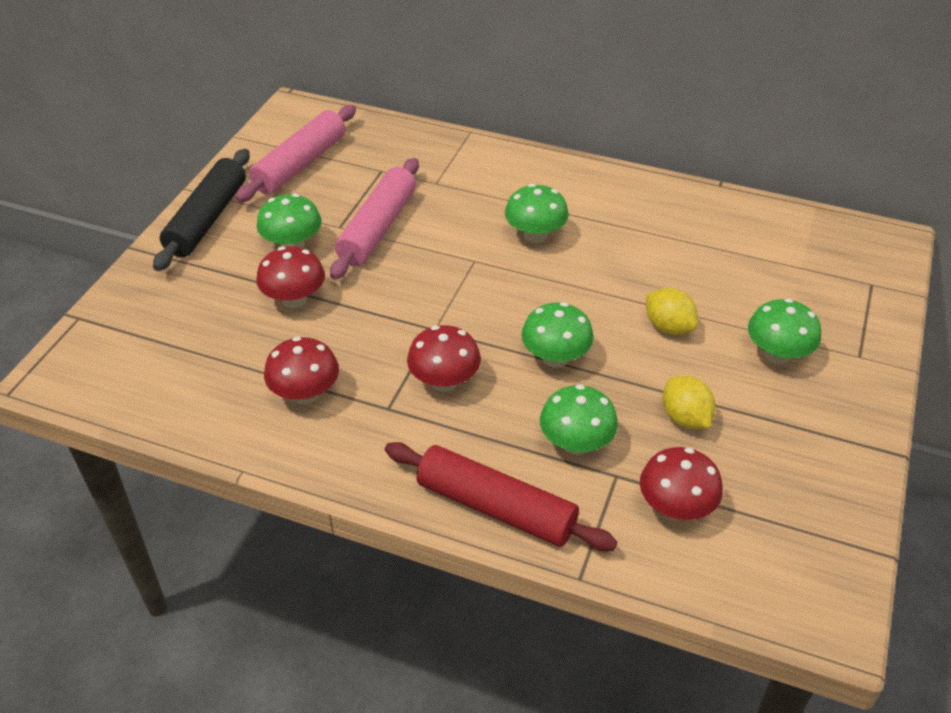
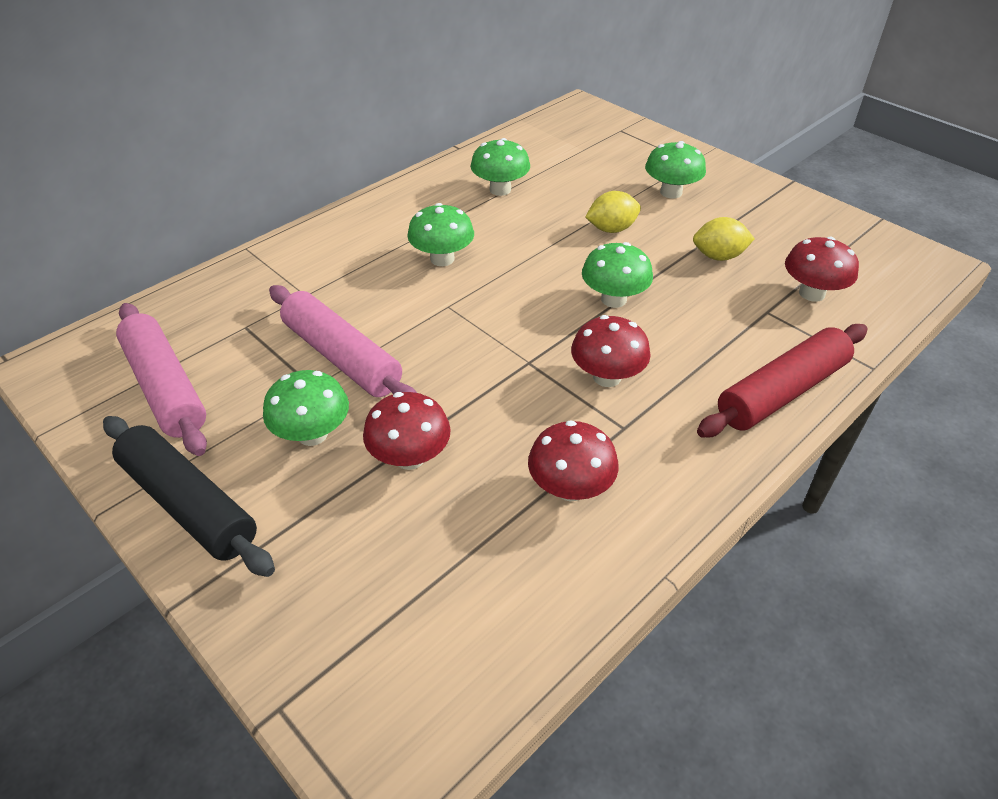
camera: 65 degrees left, 0 degrees up
(576, 443) = (723, 321): green mushroom -> green mushroom (500, 189)

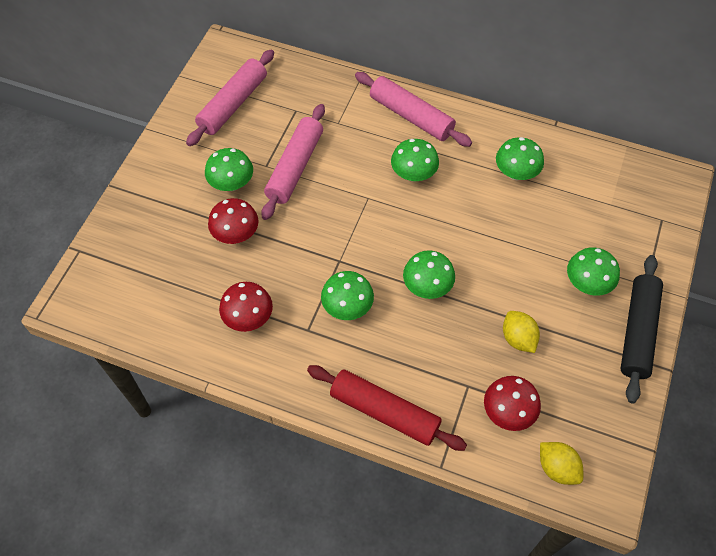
camera: 65 degrees right, 15 degrees up
(189, 504) = (166, 158): black rolling pin -> black rolling pin (638, 332)
(354, 233) = (411, 116): none -> pink rolling pin
(607, 377) = (347, 307): red mushroom -> green mushroom
(611, 229) = (510, 259): yellow lemon -> yellow lemon (557, 468)

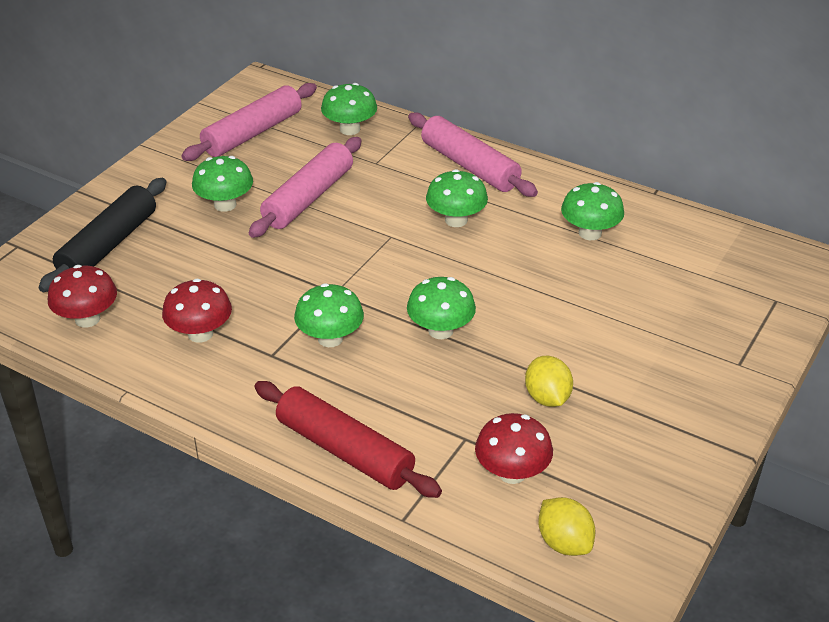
camera: 10 degrees right, 20 degrees down
(236, 234) = (213, 252): red mushroom -> red mushroom (87, 319)
(587, 283) = (657, 353): green mushroom -> green mushroom (350, 129)
(638, 332) = (715, 411): black rolling pin -> black rolling pin (109, 245)

